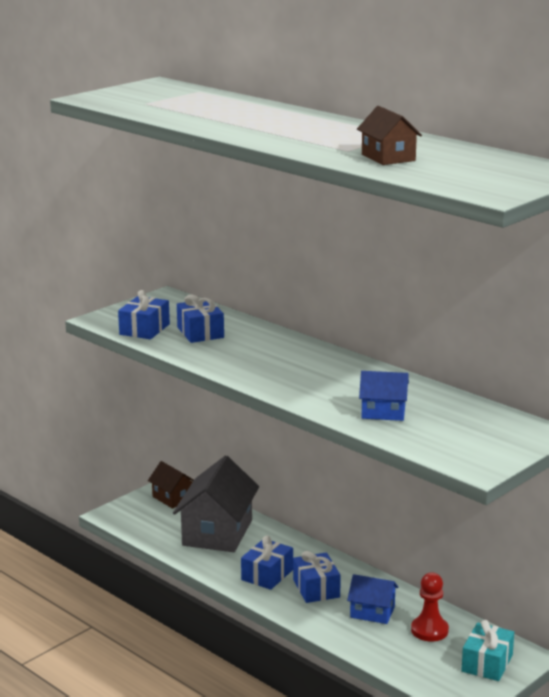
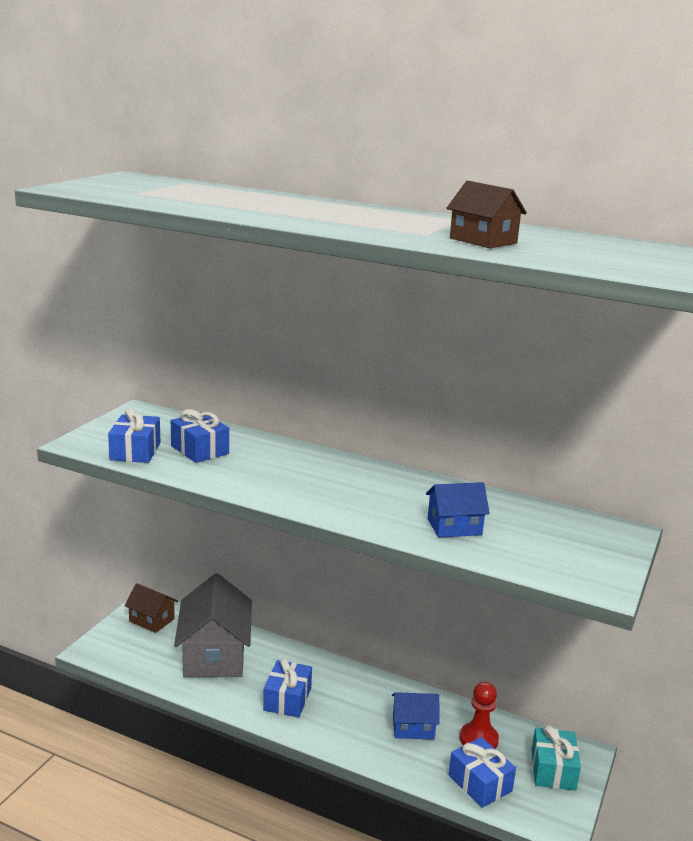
camera: 20 degrees left, 0 degrees up
(316, 588) = (344, 708): blue gift -> blue gift (480, 783)

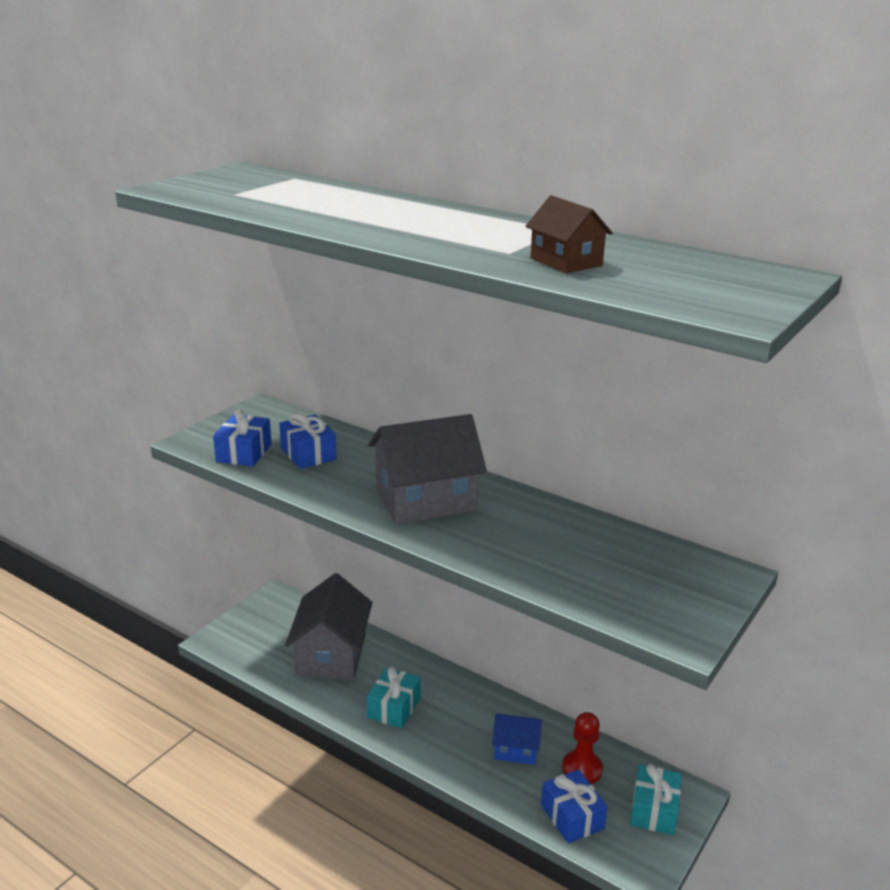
camera: 10 degrees right, 5 degrees up
(152, 620) = (277, 613): brown house -> none
(287, 699) = (394, 708): blue gift -> turquoise gift
(326, 484) = (425, 500): none -> grey house
(454, 527) = (545, 557): blue house -> none

